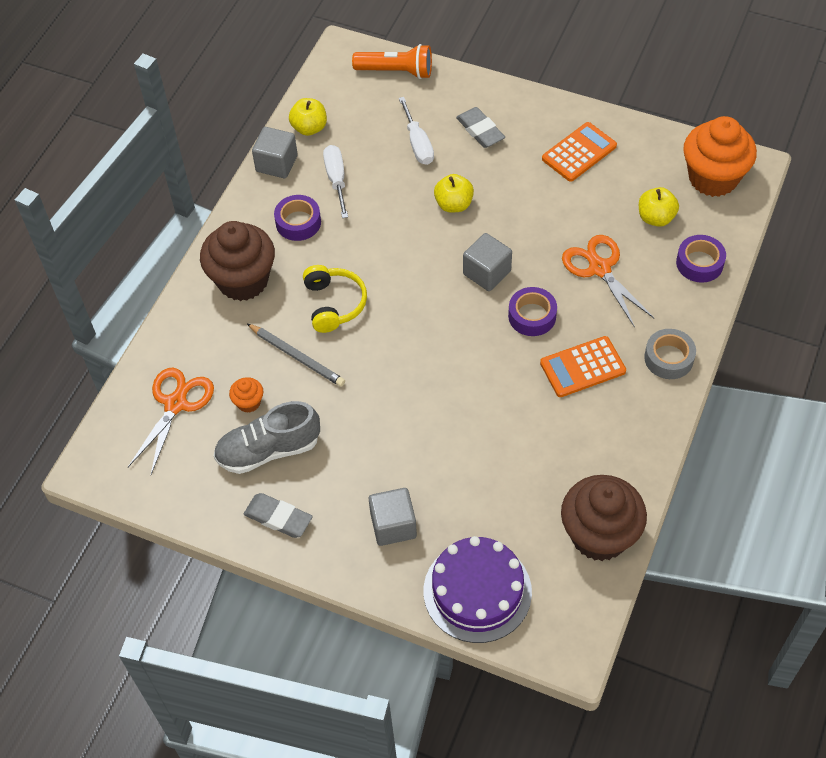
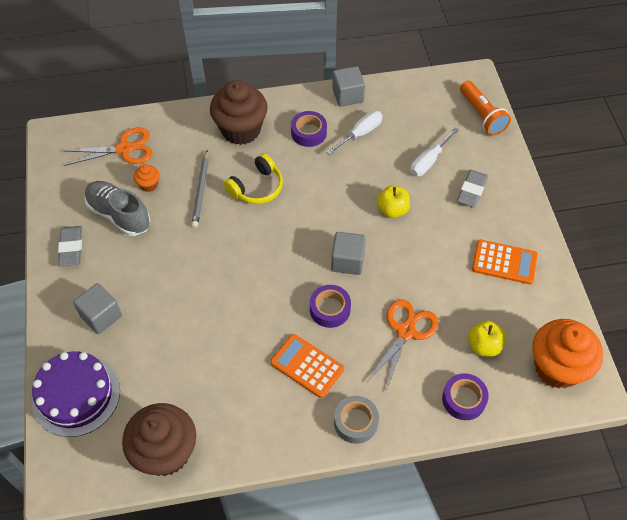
camera: 55 degrees right, 0 degrees up
(309, 128) = (391, 96): yellow apple -> none

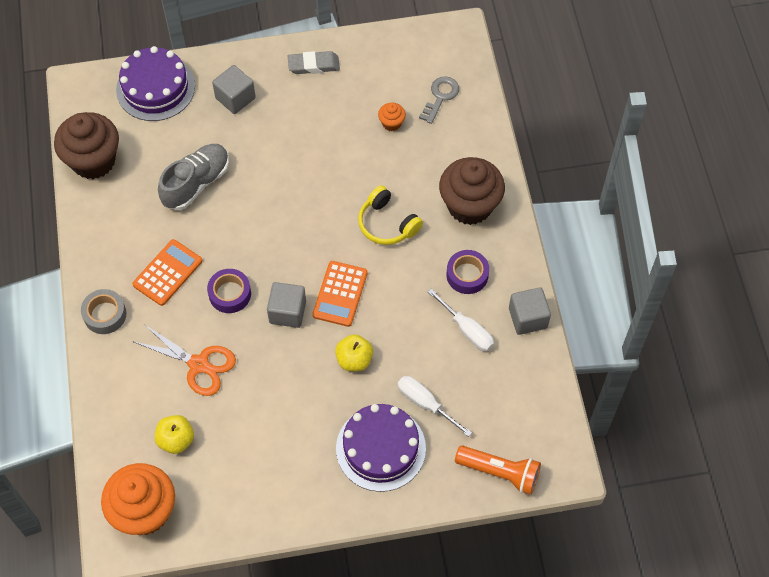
camera: 90 degrees right, 5 degrees up
(119, 215) = (353, 101): grey shoe -> grey shoe (196, 183)
(124, 149) = (440, 97): orange scissors -> grey key
(201, 190) = (383, 171): grey pencil -> none
(464, 399) = (118, 414): purple tape -> none
(471, 191) = (380, 448): grey eraser -> purple cake
(482, 115) = (500, 473): orange flashlight -> orange flashlight turned 135 degrees counterclockwise
(504, 262) = (279, 473): orange calculator -> orange calculator (340, 294)

